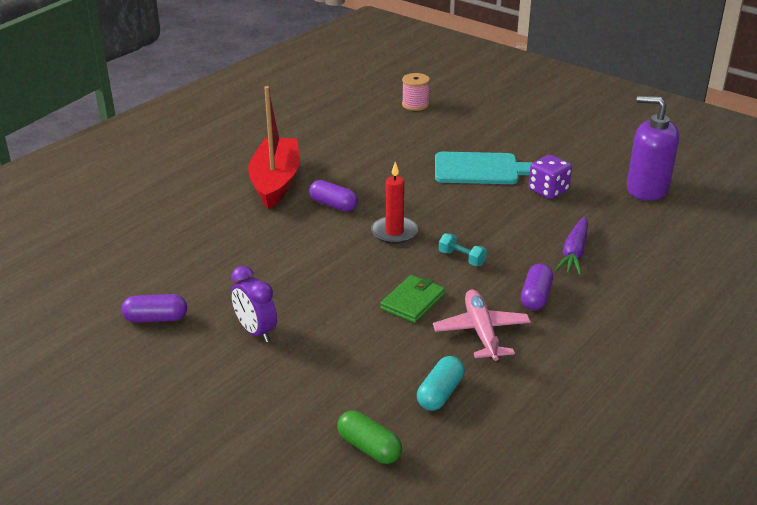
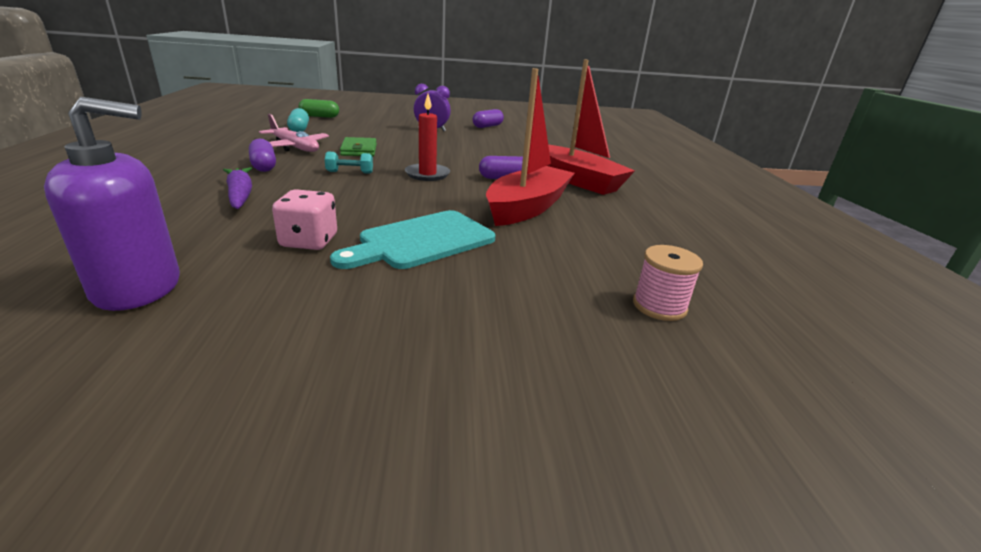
camera: 135 degrees right, 5 degrees down
(373, 171) = (527, 207): none -> red boat
(548, 191) = (309, 241): purple dice -> pink dice

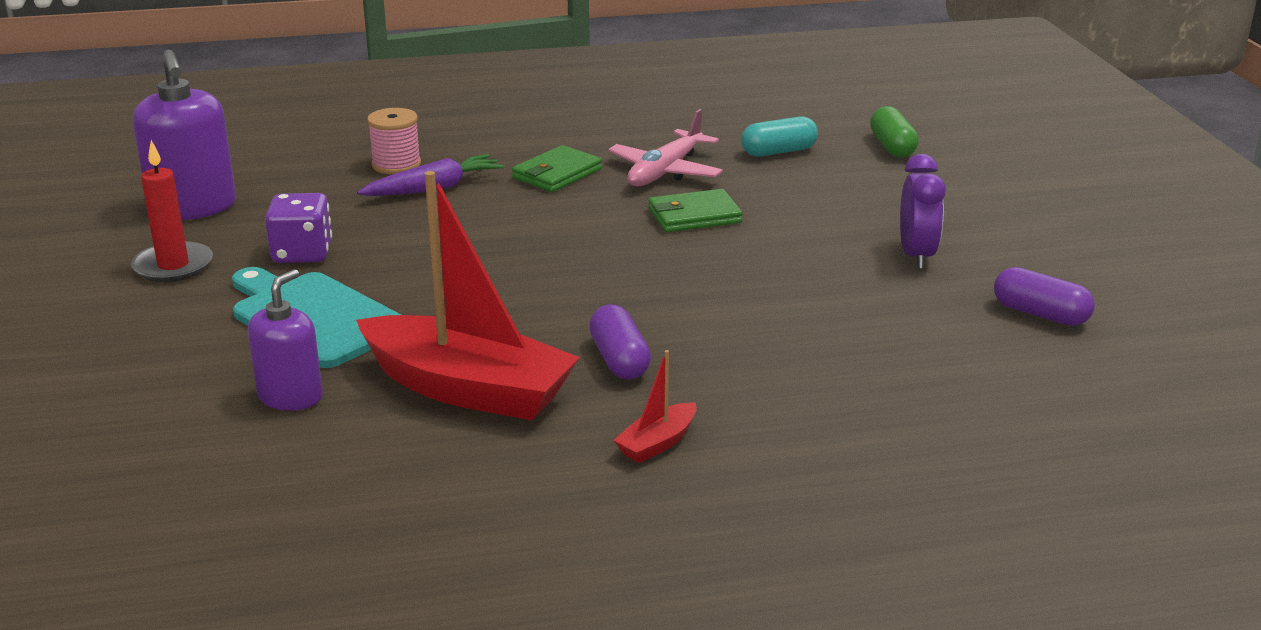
camera: 85 degrees right, 0 degrees up
(263, 166) = (557, 174): purple capsule -> green wallet
(309, 241) = (302, 253): pink dice -> purple dice
(350, 172) = (565, 230): turquoise dumbbell -> none
(427, 174) = (595, 288): red candle -> red candle (173, 266)
(529, 251) = (290, 396): none -> purple soap dispenser
(577, 180) = (657, 443): red boat -> red boat, size x0.42
(659, 306) = (130, 498): pink spool -> pink spool (396, 165)

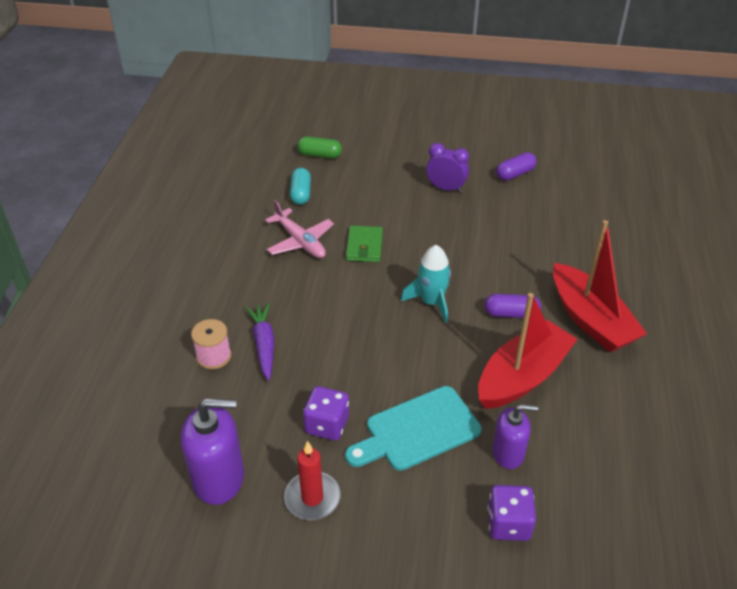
camera: 70 degrees left, 15 degrees up
(150, 414) = (508, 524): none -> purple dice
(290, 396) = (508, 453): purple soap dispenser -> purple soap dispenser turned 135 degrees clockwise
(557, 174) = (276, 285): green wallet -> none
(600, 287) = (431, 302): none -> turquoise rocket
(657, 443) = (590, 320): red boat -> red boat, size x2.39

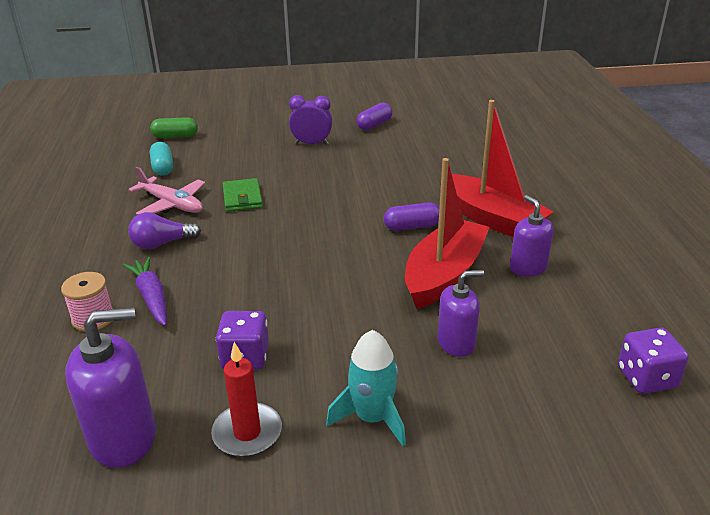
camera: 15 degrees left, 10 degrees down
(283, 286) = (162, 244): none -> purple light bulb
(417, 430) = (350, 342): turquoise cutting board -> none
(431, 302) = (327, 231): turquoise rocket -> turquoise rocket (372, 418)
(508, 524) = (483, 408): purple dice -> purple dice (646, 378)
(604, 386) = (528, 267): none -> purple soap dispenser

